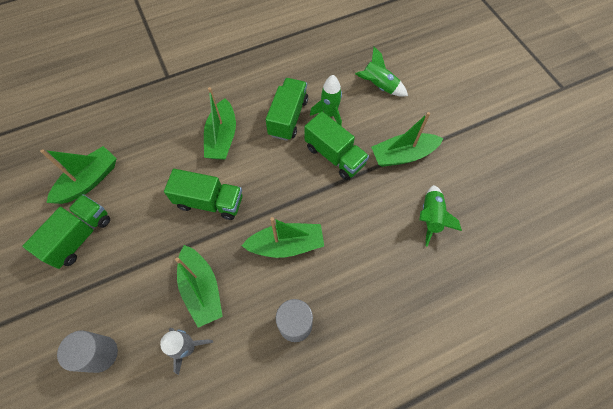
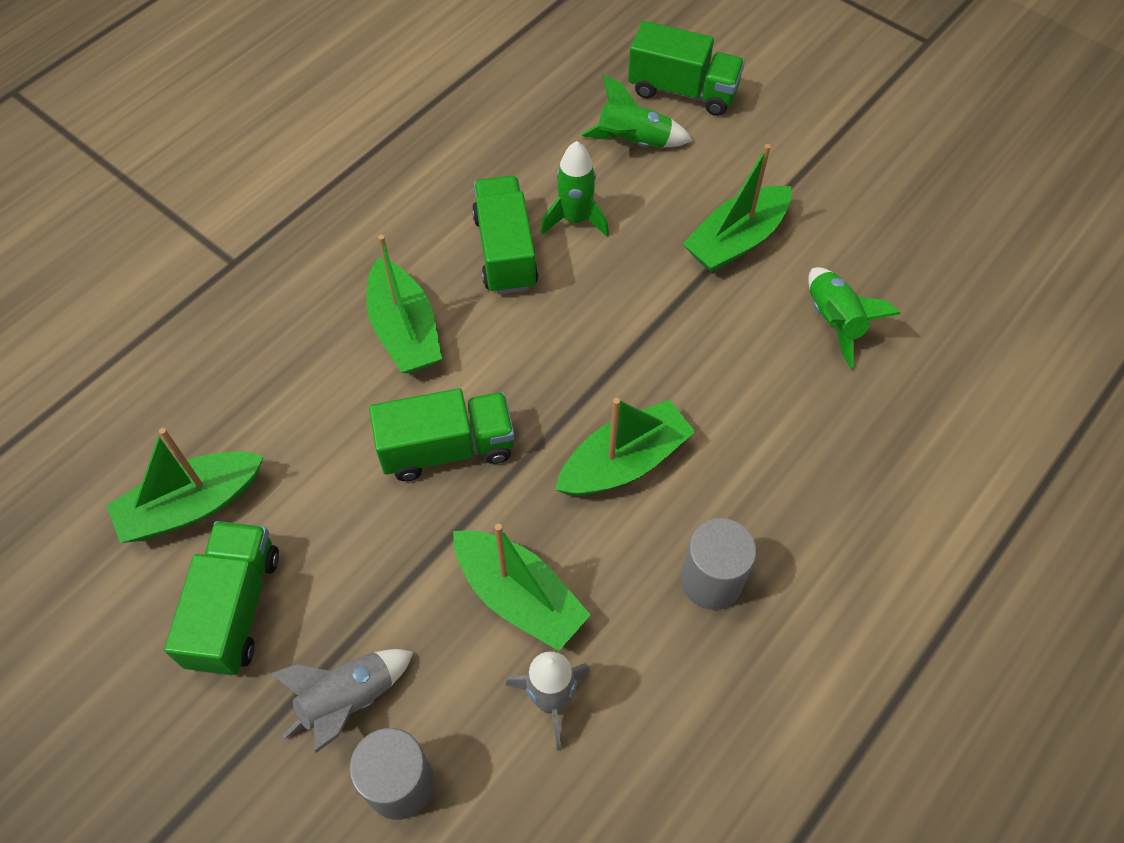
camera: 25 degrees left, 5 degrees down
(89, 181) = (192, 505): green boat -> green boat turned 135 degrees counterclockwise
(101, 303) = (349, 700): none -> grey rocket
(334, 156) = (623, 285): green truck -> green truck (682, 91)

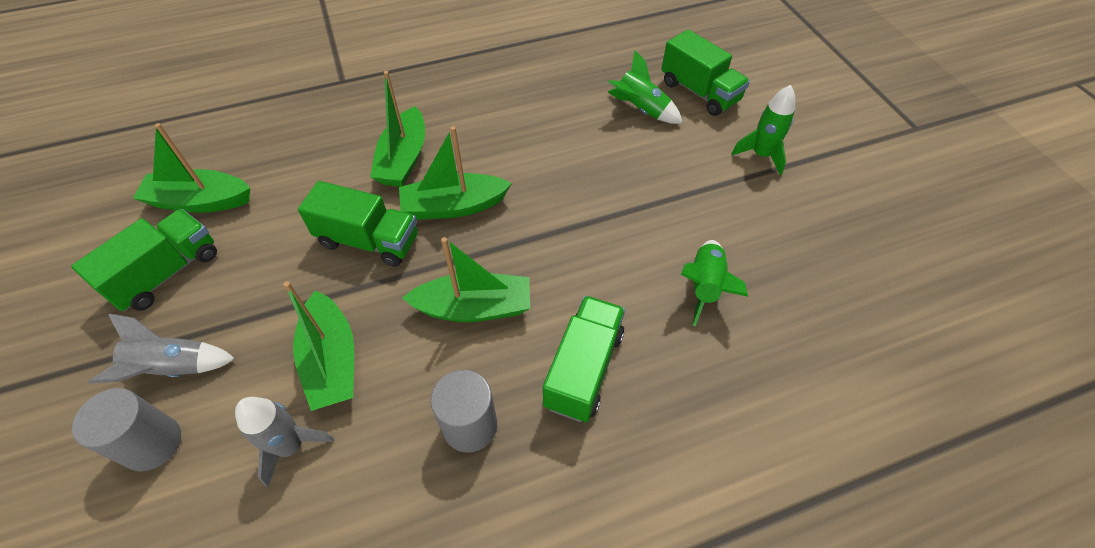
camera: 30 degrees right, 5 degrees down
(505, 251) = (503, 140): green truck -> green truck (583, 369)
(575, 219) = (564, 140): green rocket -> green rocket (761, 155)
(736, 240) = (668, 199): green boat -> green boat (454, 206)

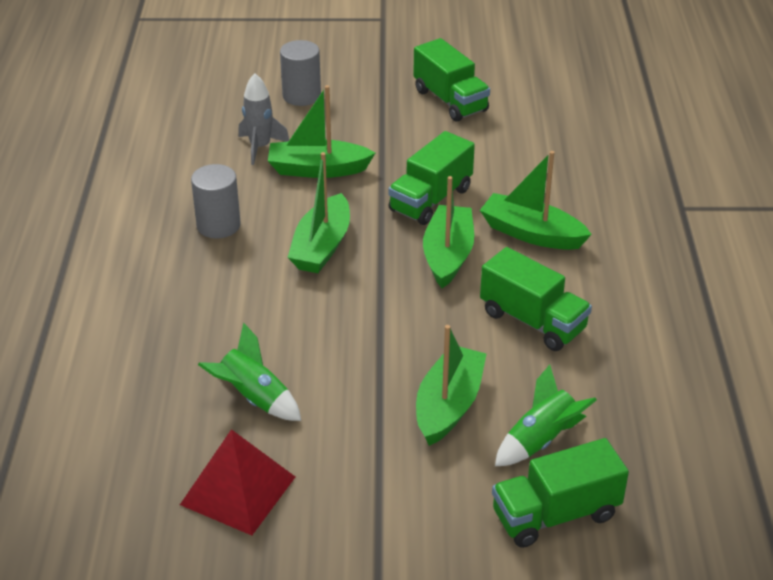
camera: 110 degrees right, 15 degrees down
(174, 368) = (357, 103): grey rocket -> none
(200, 201) = (526, 116): green boat -> green boat (448, 405)
(583, 369) = (223, 293): green truck -> green truck (532, 321)
(761, 155) = (407, 527): green rocket -> none
(802, 259) = (238, 490): none -> red pyramid

